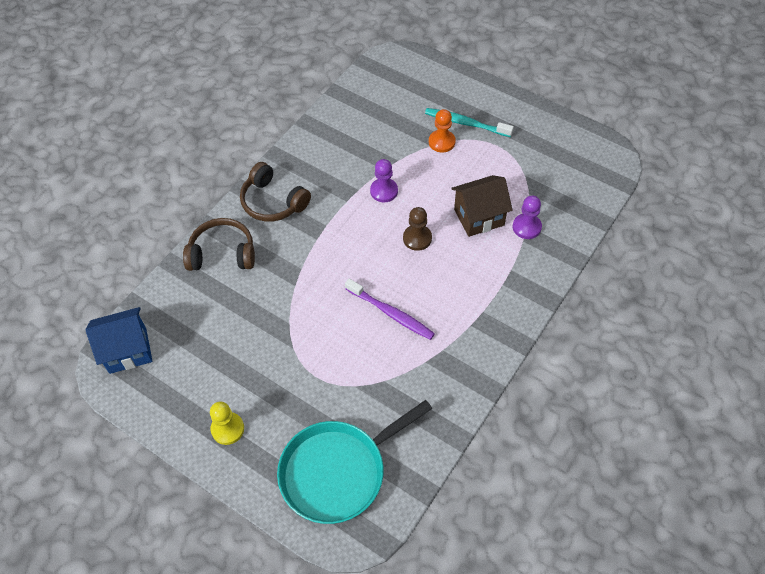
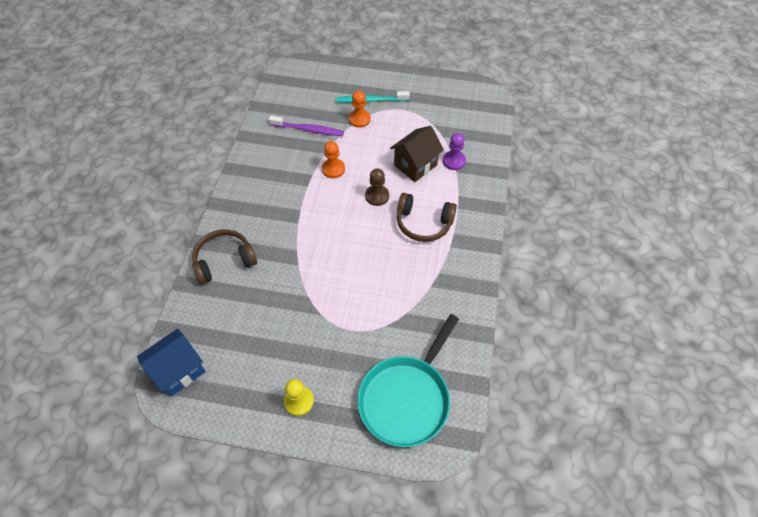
camera: 25 degrees left, 0 degrees up
(273, 202) = (247, 206): brown headphones -> brown headphones (423, 223)
(384, 191) = (333, 169): purple pawn -> orange pawn
(391, 313) = (386, 259): purple toothbrush -> purple toothbrush (308, 130)

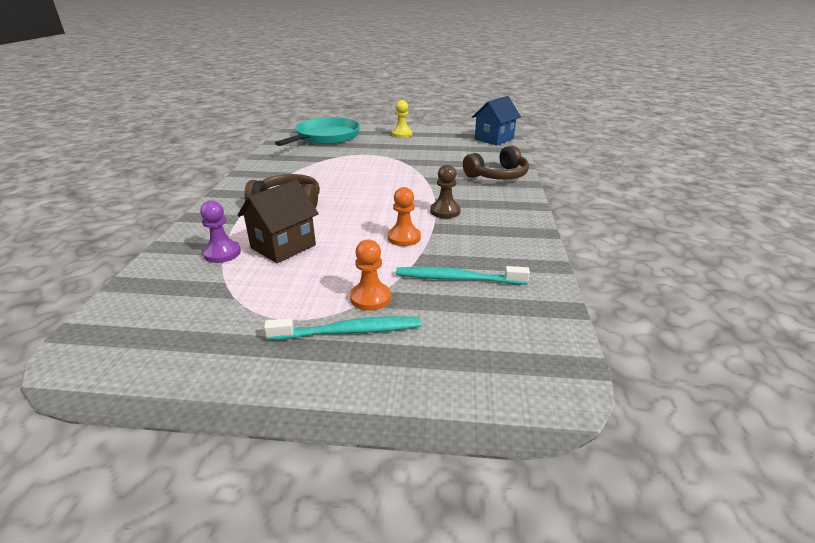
camera: 175 degrees right, 25 degrees down
(308, 130) = (457, 278): purple toothbrush -> turquoise toothbrush
(377, 196) = (342, 218): brown pawn -> brown pawn (445, 211)

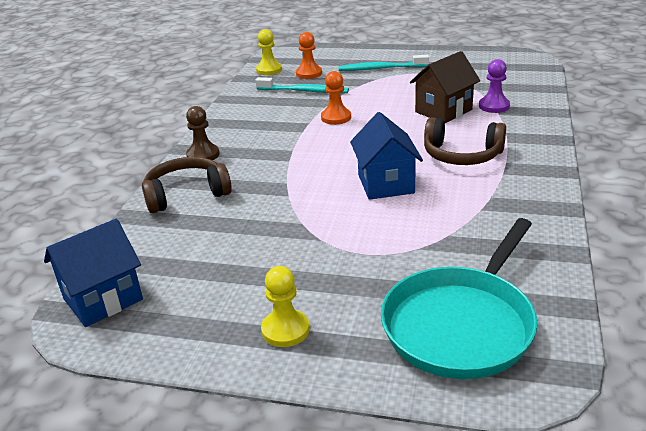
camera: 170 degrees left, 0 degrees up
(354, 183) = (386, 184): none -> blue house
(370, 298) = (368, 81): orange pawn -> orange pawn (309, 73)
(445, 211) = (286, 142): brown pawn -> brown pawn (203, 155)
(541, 329) = (269, 70): none -> yellow pawn

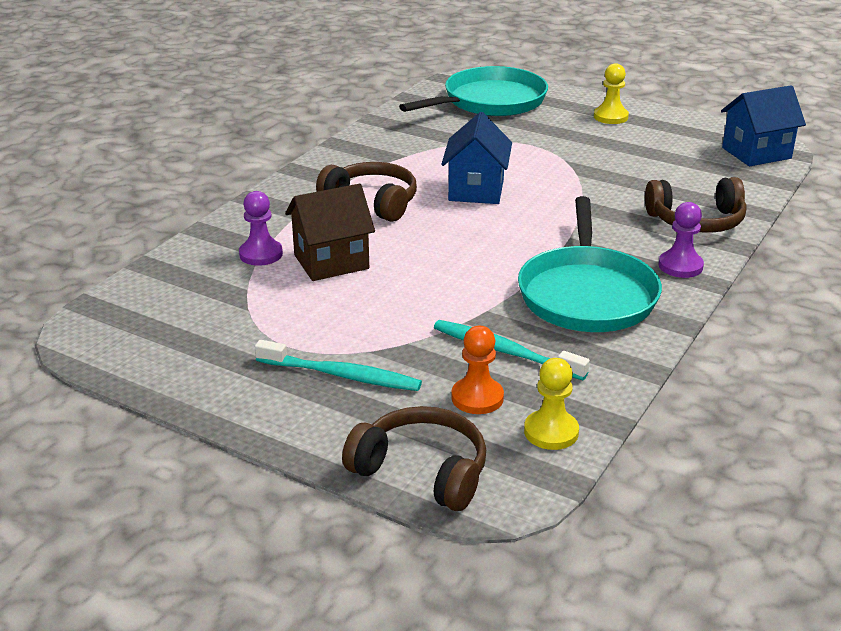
camera: 165 degrees left, 0 degrees up
(203, 155) = (680, 266): brown pawn -> purple pawn
(266, 125) = (587, 294): none -> turquoise pan
(319, 51) = (422, 471): none -> brown headphones
(336, 117) = (481, 285): orange pawn -> none

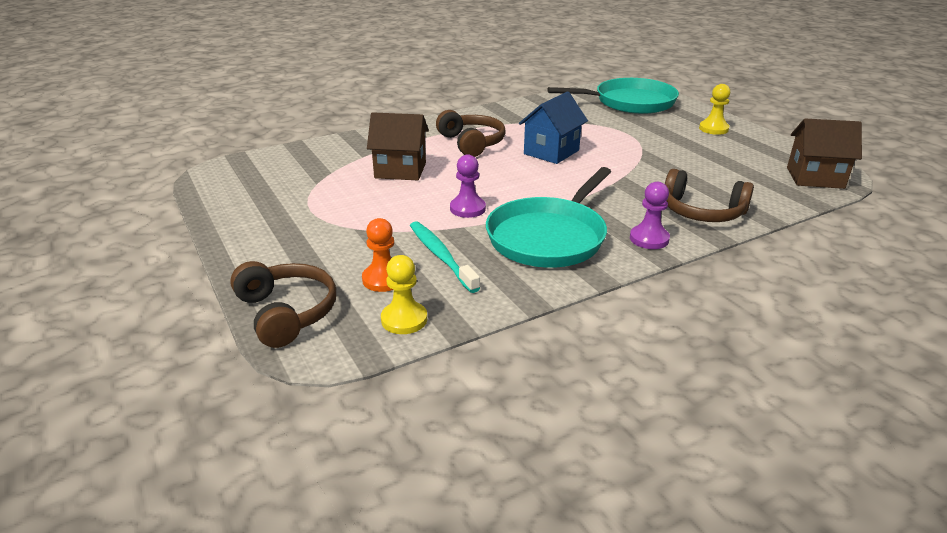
camera: 30 degrees right, 0 degrees up
(261, 254) = (364, 155): purple pawn -> purple pawn (467, 209)
(341, 375) = (318, 237): turquoise toothbrush -> none
(756, 153) = (815, 178): blue house -> brown house

